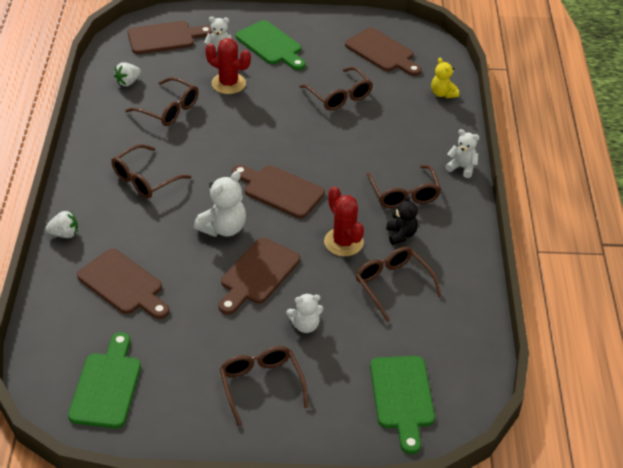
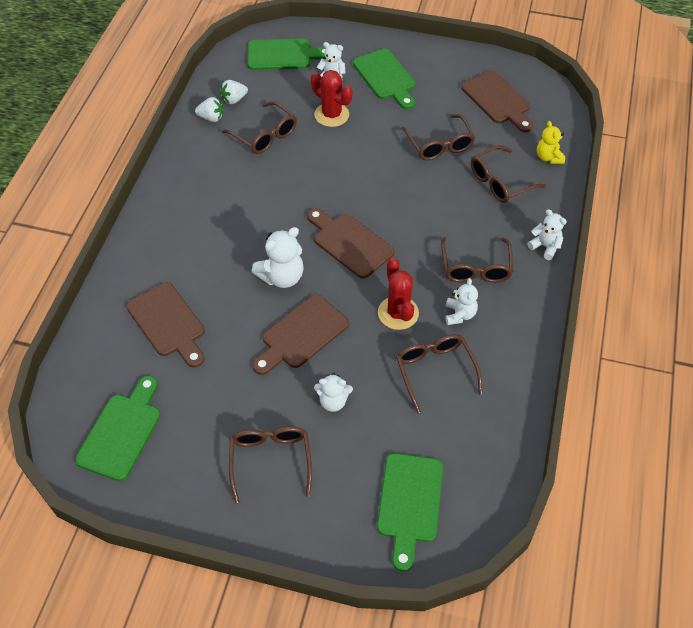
camera: 15 degrees right, 10 degrees up
(64, 234) = (128, 257): white strawberry -> white strawberry (211, 118)
(145, 180) = (220, 210): brown glasses -> brown glasses (500, 182)
(165, 38) = (283, 55): brown cutting board -> green cutting board
(401, 235) = (459, 314): black teddy bear -> white teddy bear

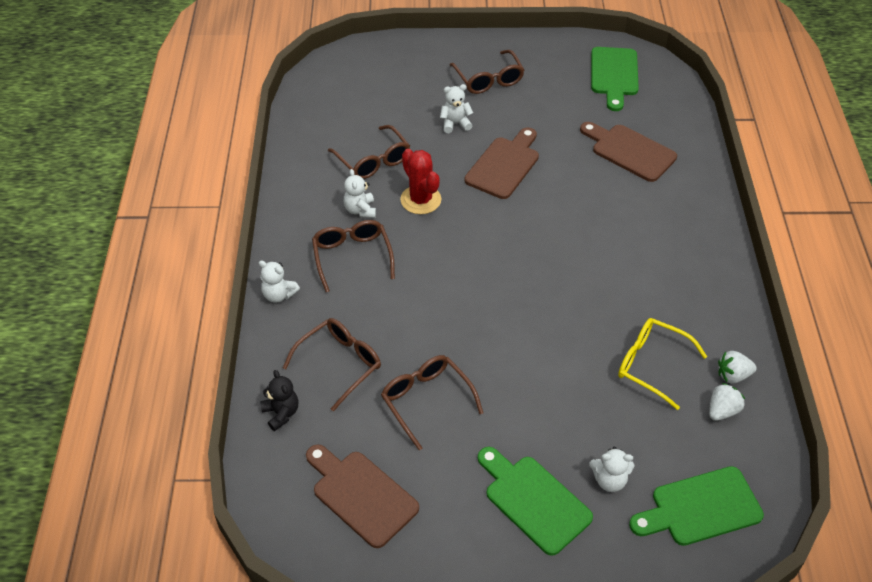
camera: 165 degrees right, 5 degrees down
(265, 135) = (651, 365): brown glasses -> yellow glasses
(282, 277) = (547, 209): white teddy bear -> none
(331, 115) = (582, 416): red cactus -> none
(350, 243) = (492, 255): brown cutting board -> none
(409, 503) = (372, 75): green cutting board -> none
(548, 157) = (281, 413): yellow teddy bear -> black teddy bear

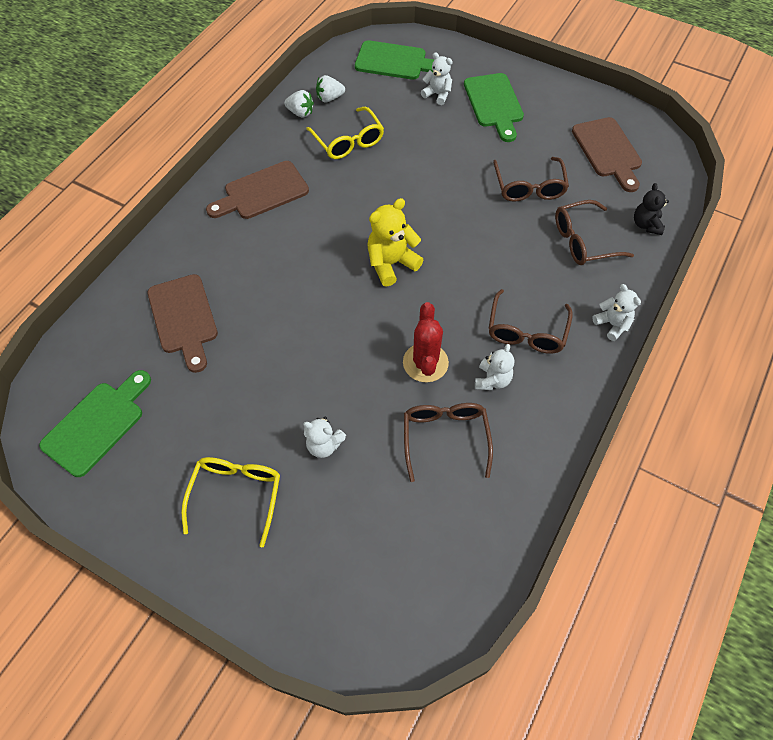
camera: 150 degrees left, 10 degrees up
(488, 80) = (236, 495): brown glasses -> yellow glasses
(504, 165) = (315, 362): brown cutting board -> brown cutting board (262, 192)
(506, 261) = (391, 263): none -> yellow teddy bear

